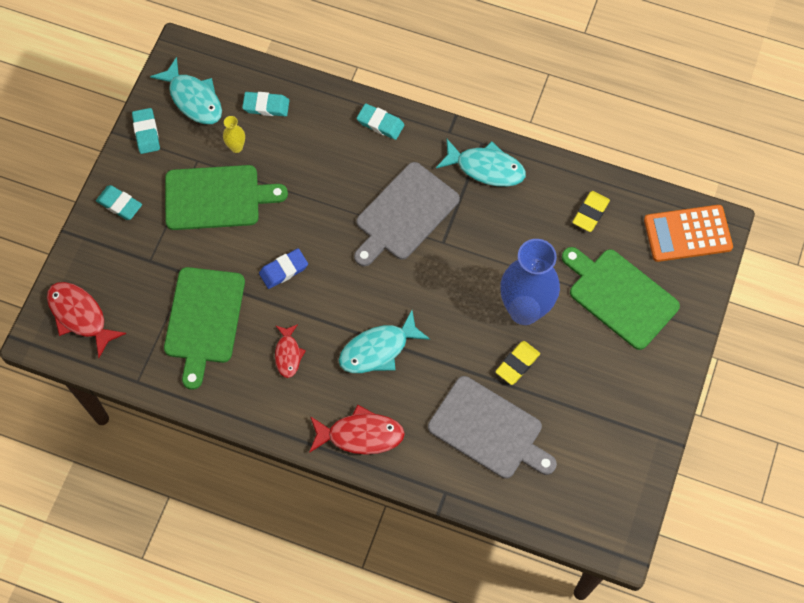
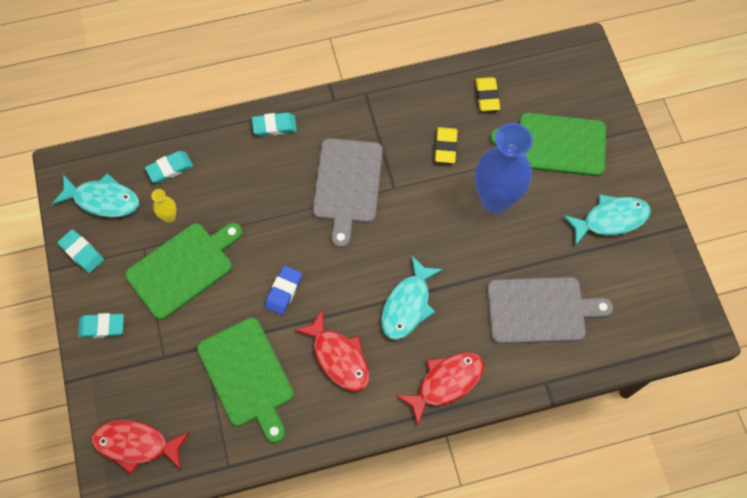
camera: 35 degrees left, 0 degrees up
(288, 354) = (339, 357): red fish -> red fish, size x1.64
(486, 168) = (383, 110): turquoise fish -> turquoise fish (610, 219)
(517, 364) = (522, 245): yellow eraser -> yellow eraser (446, 147)
(687, 234) = (568, 68): orange calculator -> none

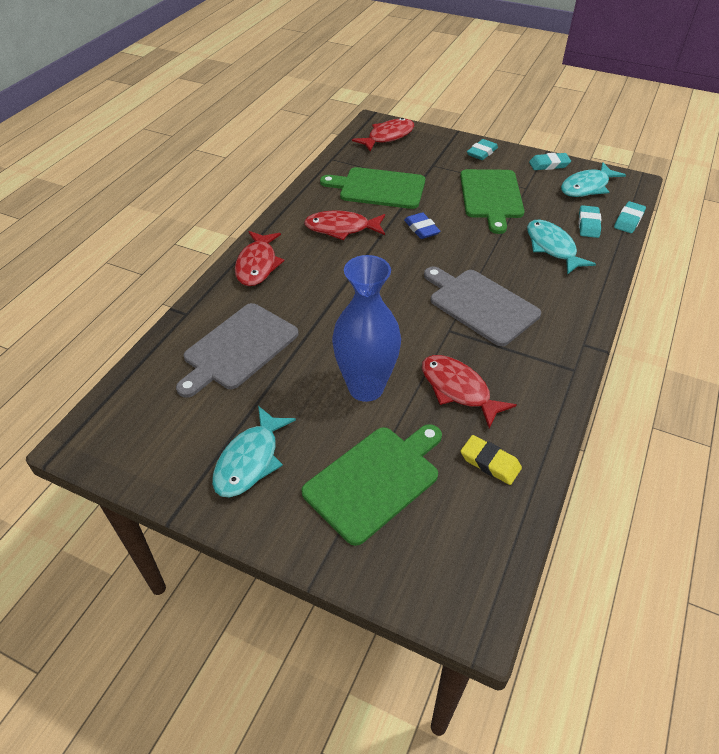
camera: 130 degrees right, 20 degrees down
(169, 217) = (542, 207): yellow vase -> none
(274, 126) = (584, 294): turquoise eraser -> turquoise eraser (628, 220)
(408, 305) = (337, 279): turquoise fish -> turquoise fish (552, 247)
(446, 147) = (458, 389): yellow eraser -> red fish

